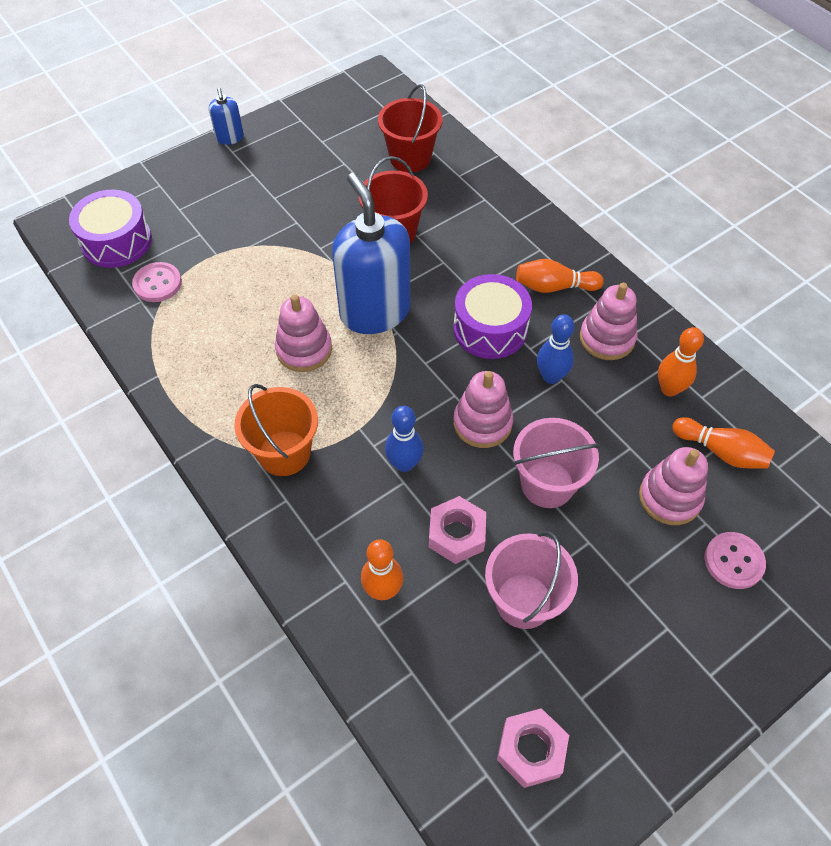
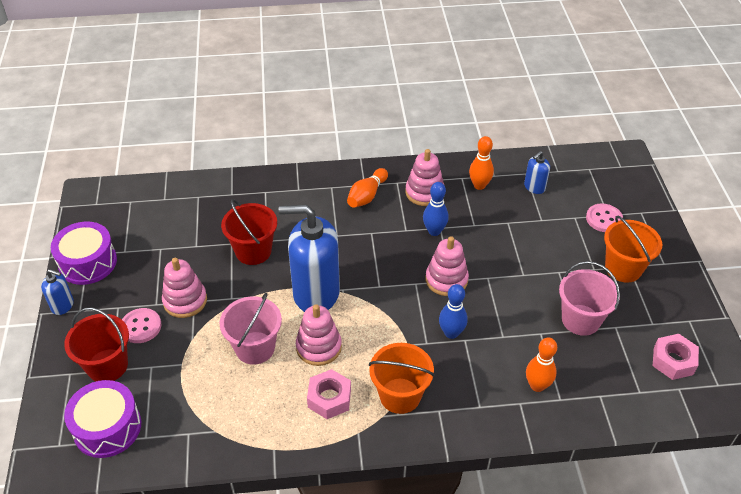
camera: 60 degrees left, 10 degrees down
(157, 283) = (179, 415): pink button -> pink button (141, 326)
(410, 158) = (191, 211): red bucket -> red bucket (107, 366)
(457, 534) = (519, 330): pink nut -> pink nut (329, 398)
(490, 328) = (376, 241): purple drum -> purple drum (88, 262)
(547, 484) = (509, 271): pink bucket -> pink bucket (255, 348)
(657, 621) = (623, 268): none -> orange bucket
(669, 497) = (550, 223): pink stacking toy -> pink stacking toy (185, 301)
(721, 451) = (534, 187): orange bowling pin -> blue soap dispenser

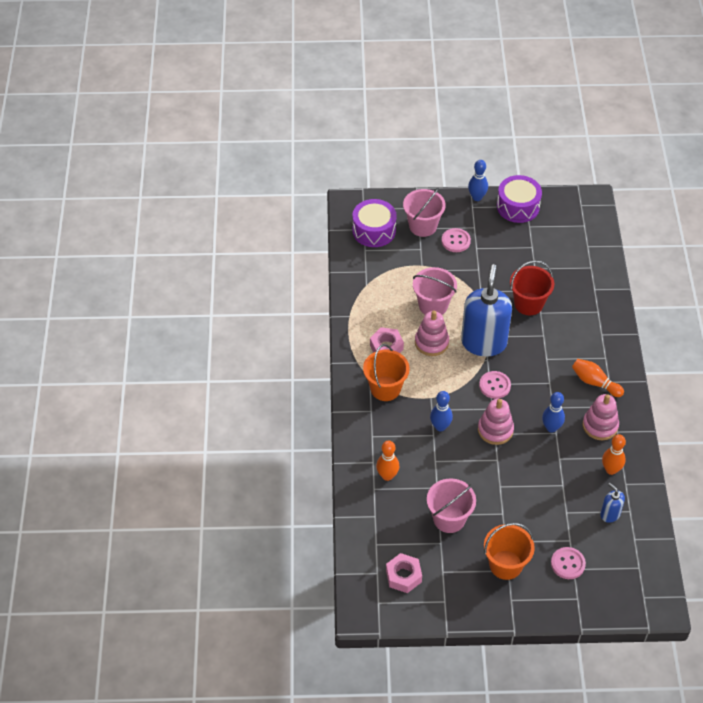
camera: 95 degrees right, 5 degrees up
(63, 305) = (477, 197): blue soap dispenser -> blue bowling pin
(107, 366) = (423, 226): red bucket -> pink bucket
(185, 301) = (478, 264): pink stacking toy -> none
(381, 281) = (494, 385): none -> pink button

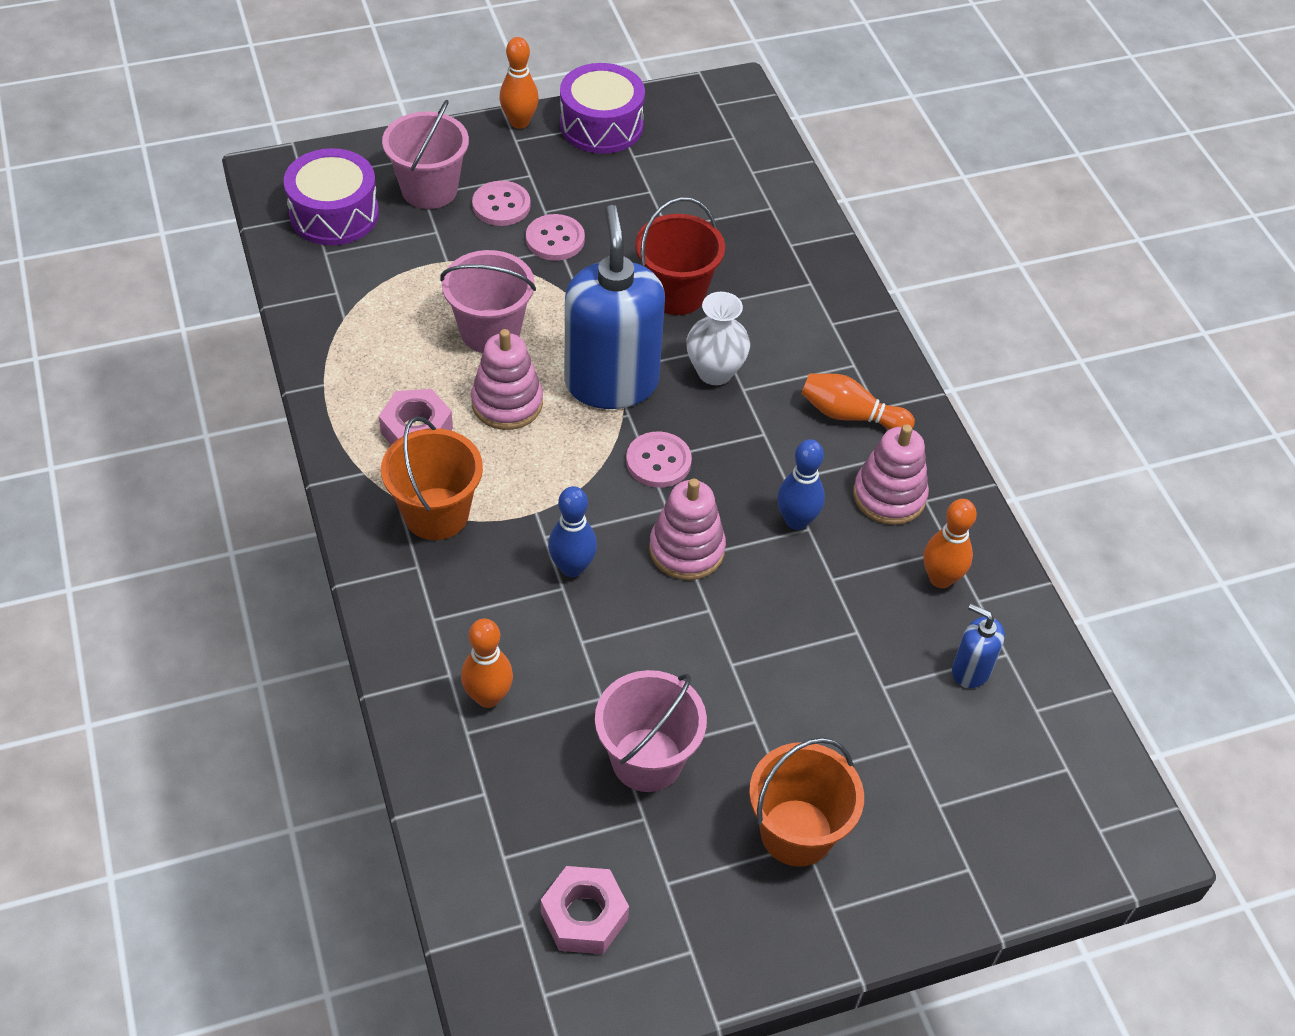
camera: 20 degrees left, 0 degrees up
(477, 197) = (519, 122): blue bowling pin -> orange bowling pin
(535, 347) = (715, 372): none -> white vase
(568, 564) = (923, 797): pink button -> pink button (555, 239)

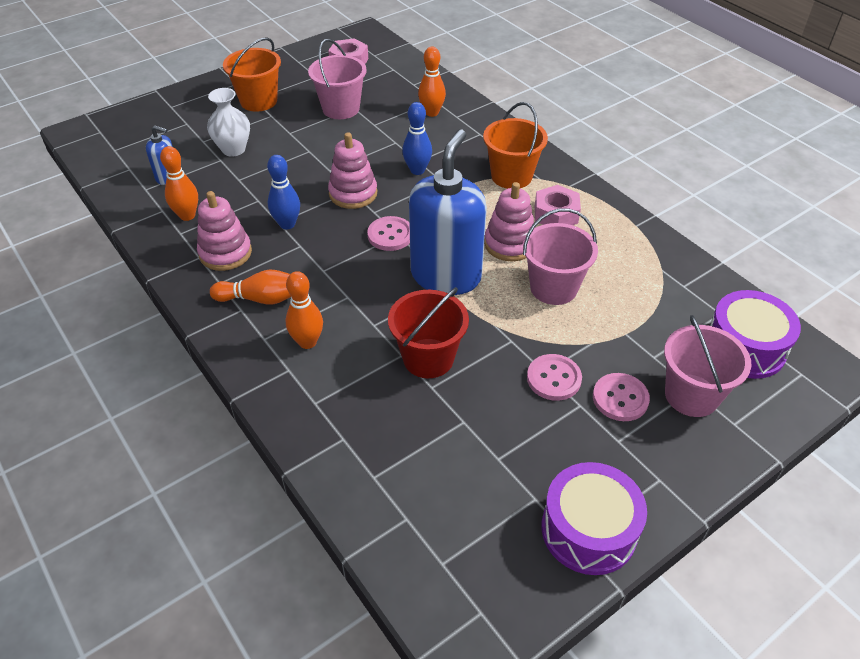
camera: 165 degrees right, 5 degrees down
(519, 122) = (671, 504): orange bowling pin -> orange bowling pin (307, 342)
(611, 382) = (446, 276): blue soap dispenser -> blue soap dispenser turned 135 degrees counterclockwise
(715, 372) = (373, 303): white vase -> white vase (233, 149)

